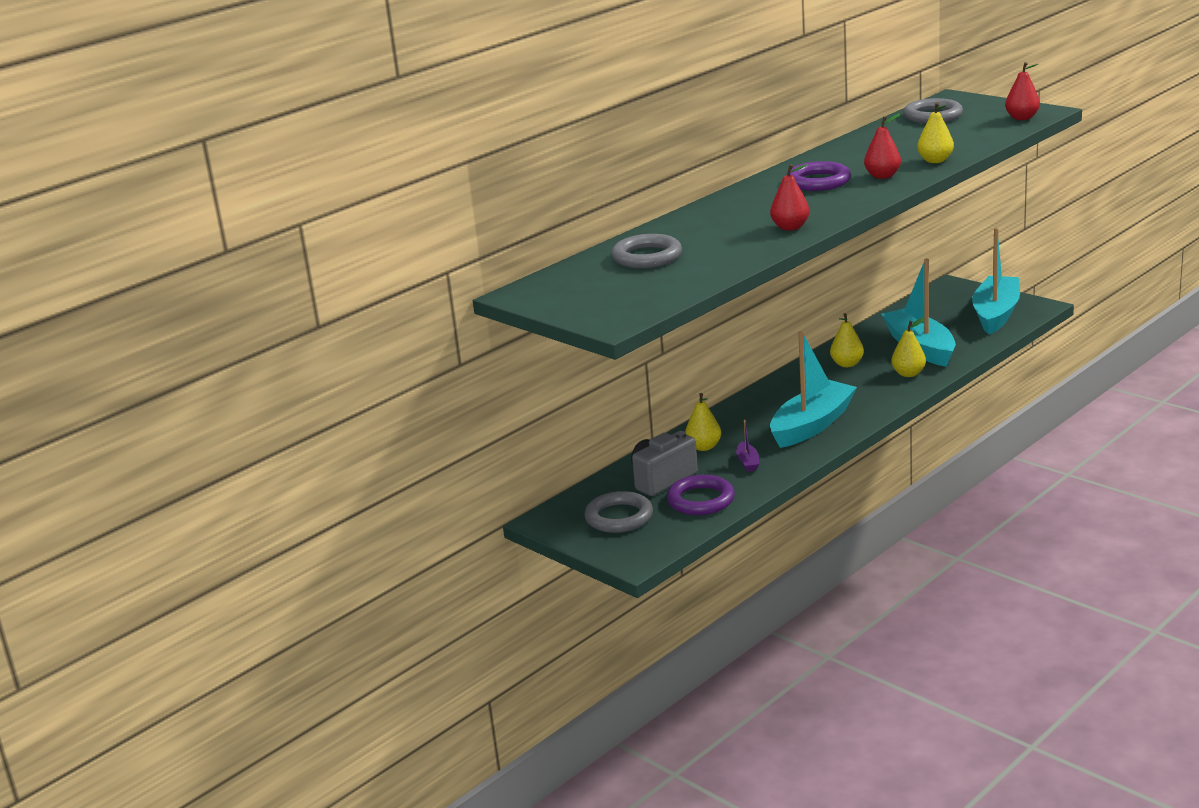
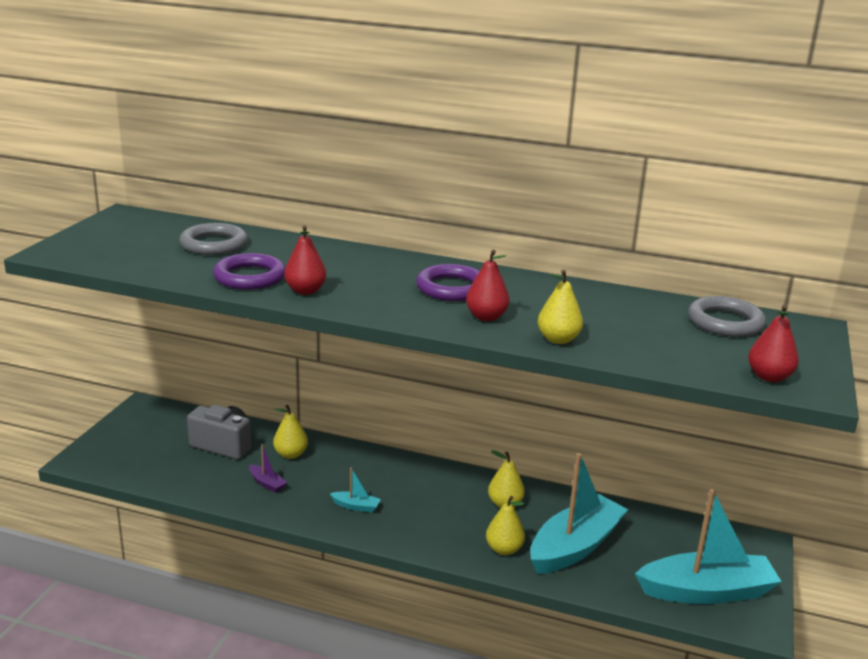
camera: 60 degrees right, 0 degrees up
(619, 517) = (152, 438): grey ring -> none
(701, 500) = (188, 472): purple ring -> purple ring (250, 277)
(748, 462) = (267, 483): purple boat -> purple boat turned 105 degrees counterclockwise
(812, 425) = (356, 506): turquoise boat -> turquoise boat, size x0.40

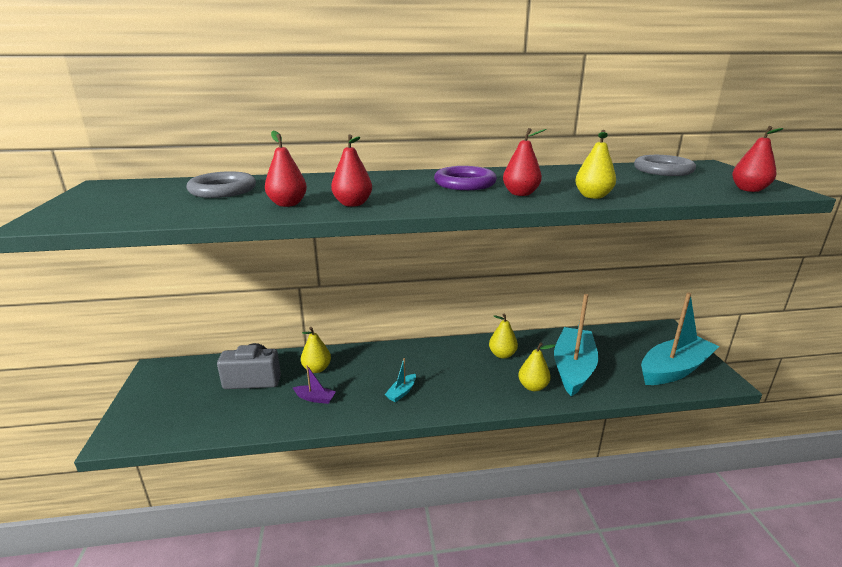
camera: 25 degrees left, 0 degrees up
(250, 277) = (288, 204): purple ring -> red pear
(356, 506) = (401, 392): turquoise boat -> turquoise boat turned 135 degrees clockwise

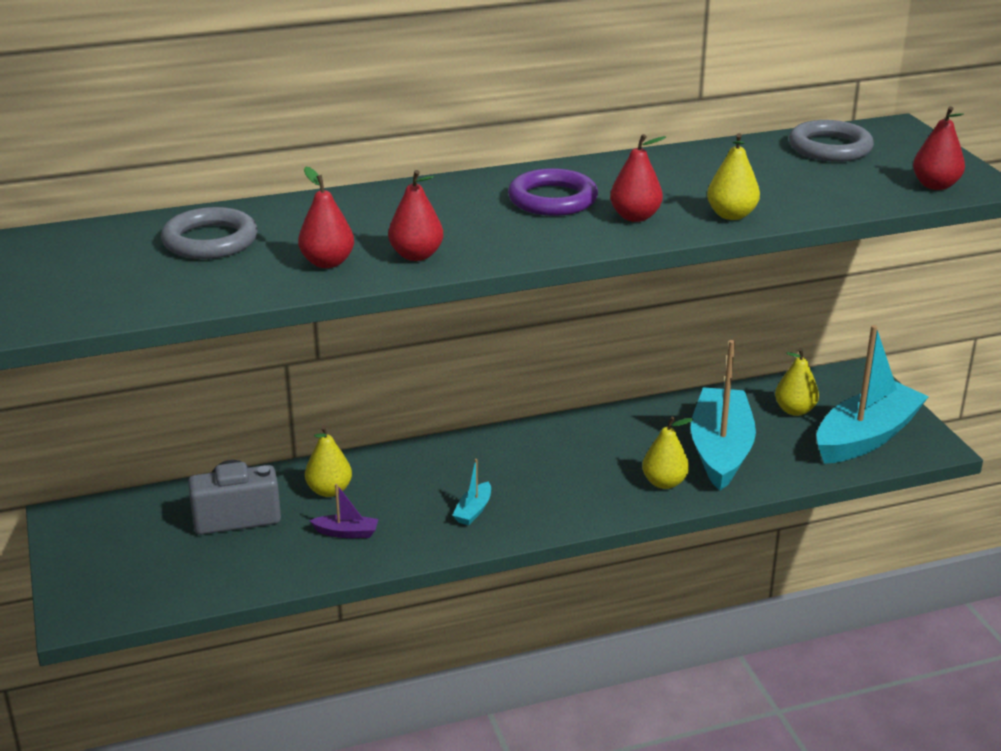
camera: 10 degrees left, 5 degrees up
(502, 354) = (612, 440): yellow pear -> yellow pear (795, 410)

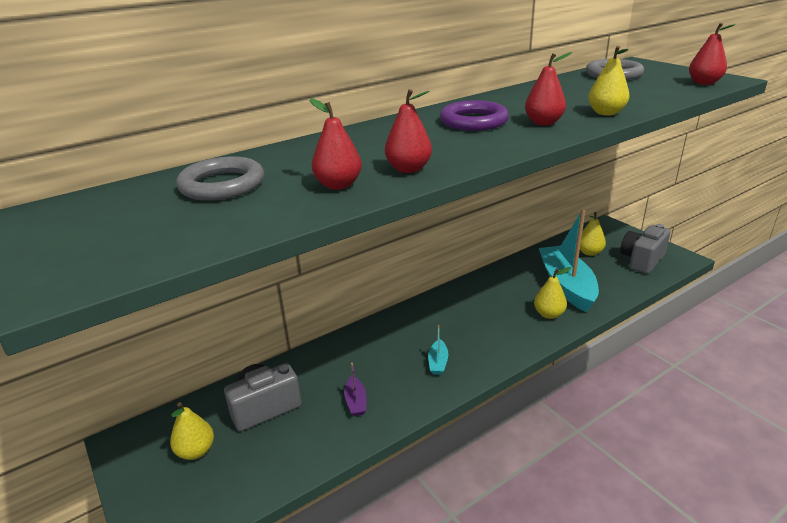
camera: 15 degrees left, 0 degrees up
(329, 490) = (327, 370): yellow pear -> yellow pear (196, 451)
(346, 532) = (356, 401): purple boat -> purple boat turned 90 degrees clockwise
(866, 437) = (642, 260): turquoise boat -> grey camera

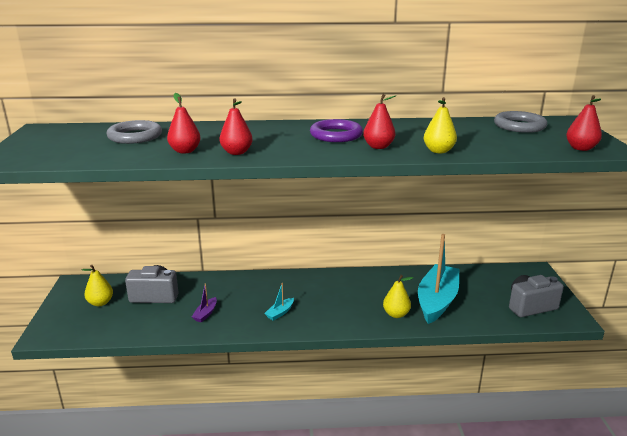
camera: 30 degrees right, 5 degrees down
(589, 252) = (490, 285): yellow pear -> none

